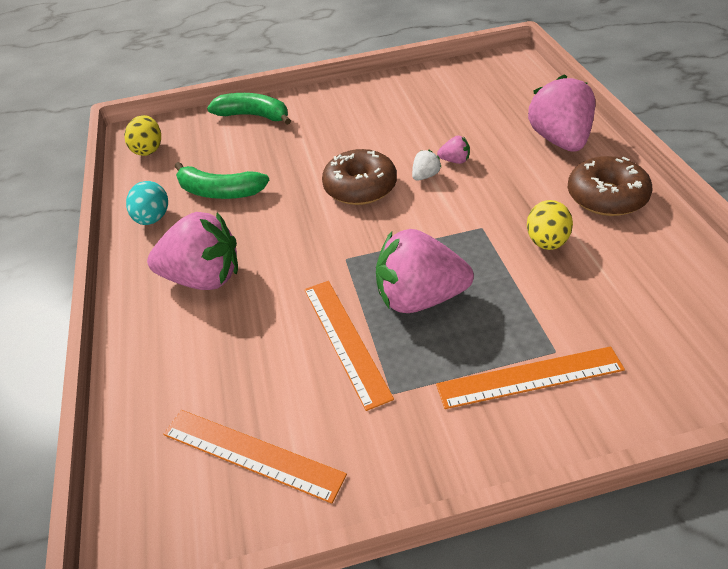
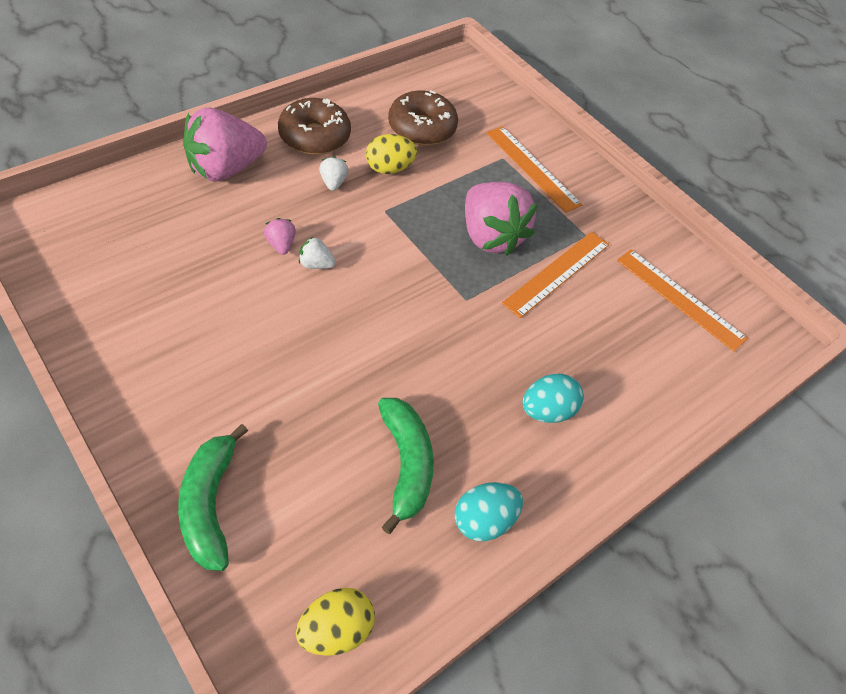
camera: 125 degrees left, 10 degrees up
(203, 278) = (547, 410): pink strawberry -> turquoise egg
(252, 454) = (680, 298): orange ruler -> orange ruler turned 45 degrees counterclockwise
(360, 187) = (353, 316): brown donut -> brown donut (422, 128)
(530, 200) = (333, 183): none -> white strawberry

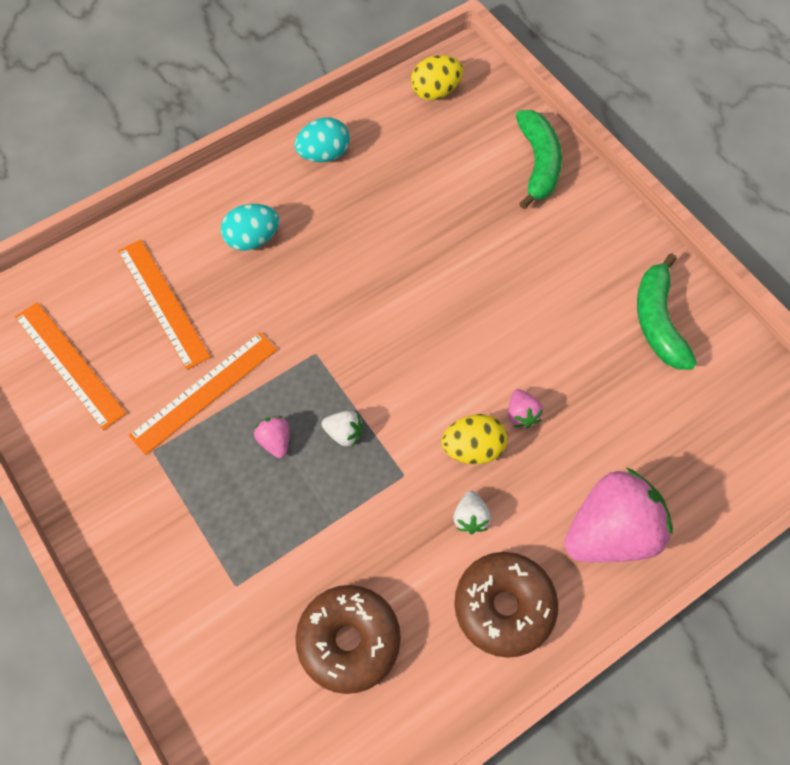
camera: 170 degrees left, 10 degrees up
(316, 264) = (479, 390): white strawberry -> white strawberry (344, 433)
(389, 169) = (397, 550): yellow egg -> yellow egg (473, 448)
(406, 464) = (384, 193): green banana -> green banana (658, 321)
(490, 236) = (275, 441): pink strawberry -> pink strawberry, size x0.42
(532, 168) = (196, 567): orange ruler -> orange ruler (163, 303)

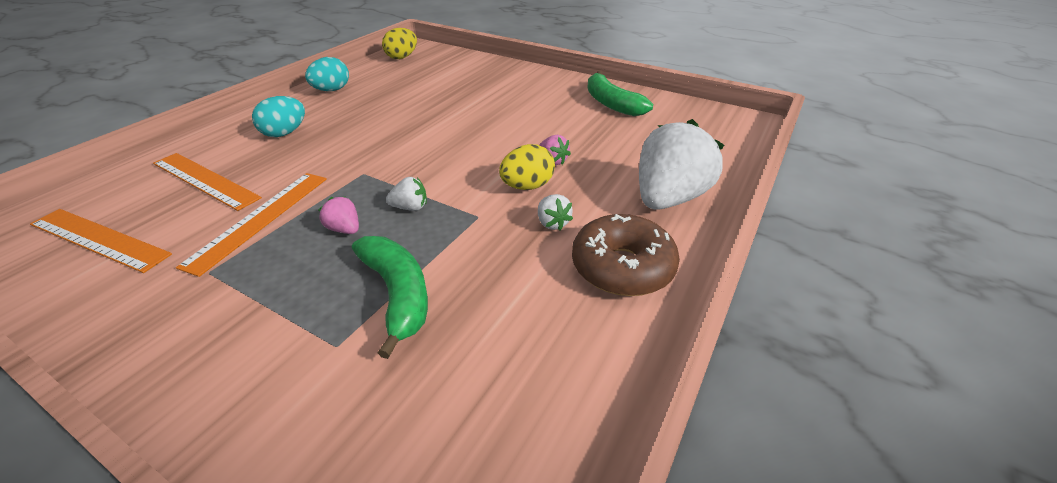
camera: 25 degrees left, 25 degrees down
(349, 641) = (488, 345): brown donut -> none
(538, 164) = (487, 67): green banana -> green banana (398, 294)
(610, 532) = (668, 198): pink strawberry -> white strawberry

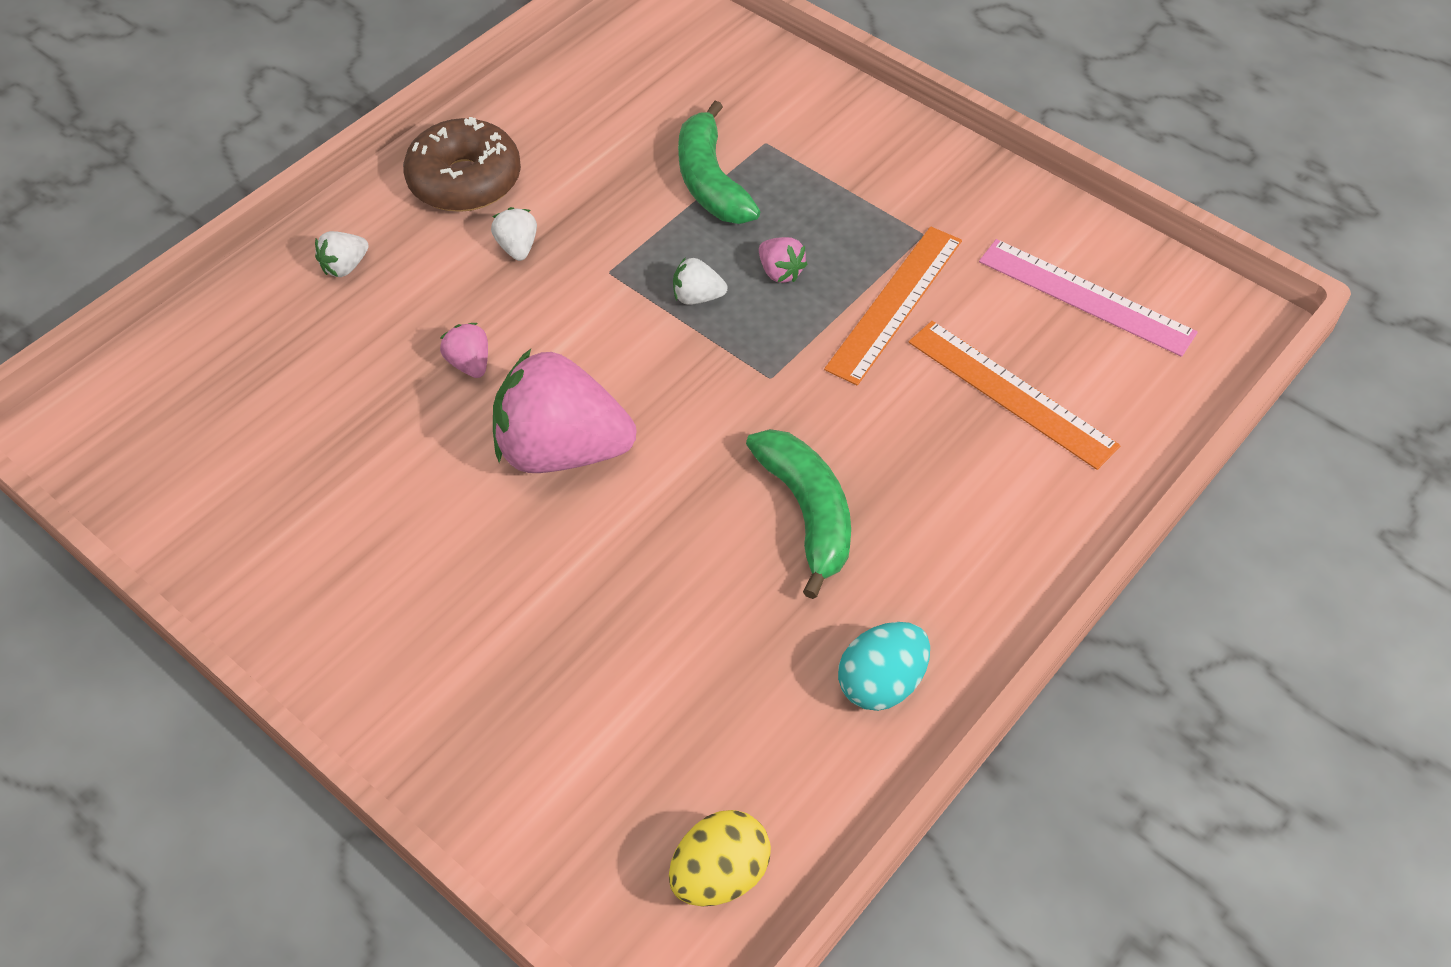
camera: 170 degrees left, 15 degrees up
(98, 239) = (1086, 297): orange ruler -> pink ruler
(285, 133) = (931, 509): turquoise egg -> none
(485, 135) = (562, 450): none -> pink strawberry
(527, 186) = (528, 314): yellow egg -> none
(611, 103) = (277, 525): green banana -> green banana (807, 513)
(668, 198) = (345, 267): white strawberry -> white strawberry, size x0.42

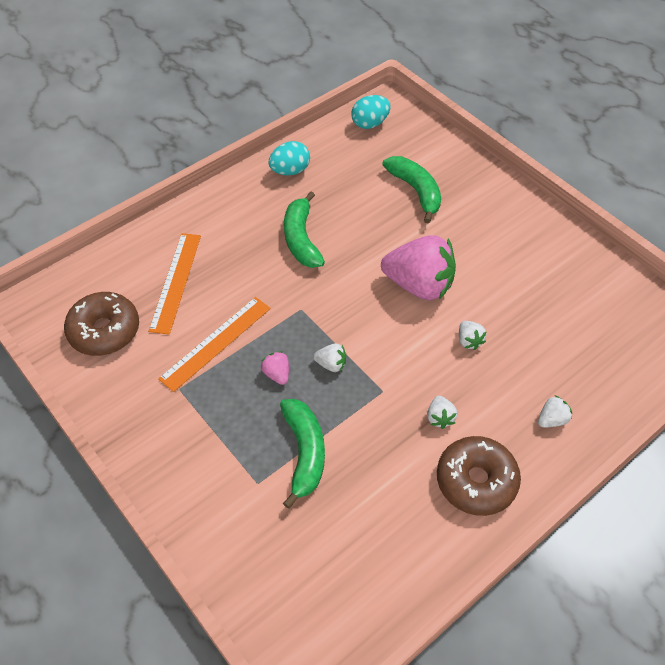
camera: 170 degrees left, 0 degrees up
(469, 363) = (469, 341): pink strawberry -> white strawberry
(582, 670) = (416, 191): none -> green banana
(719, 874) = (370, 124): yellow egg -> turquoise egg
(1011, 393) = (175, 282): orange ruler -> orange ruler turned 45 degrees clockwise
(1086, 297) = (104, 331): pink ruler -> brown donut

